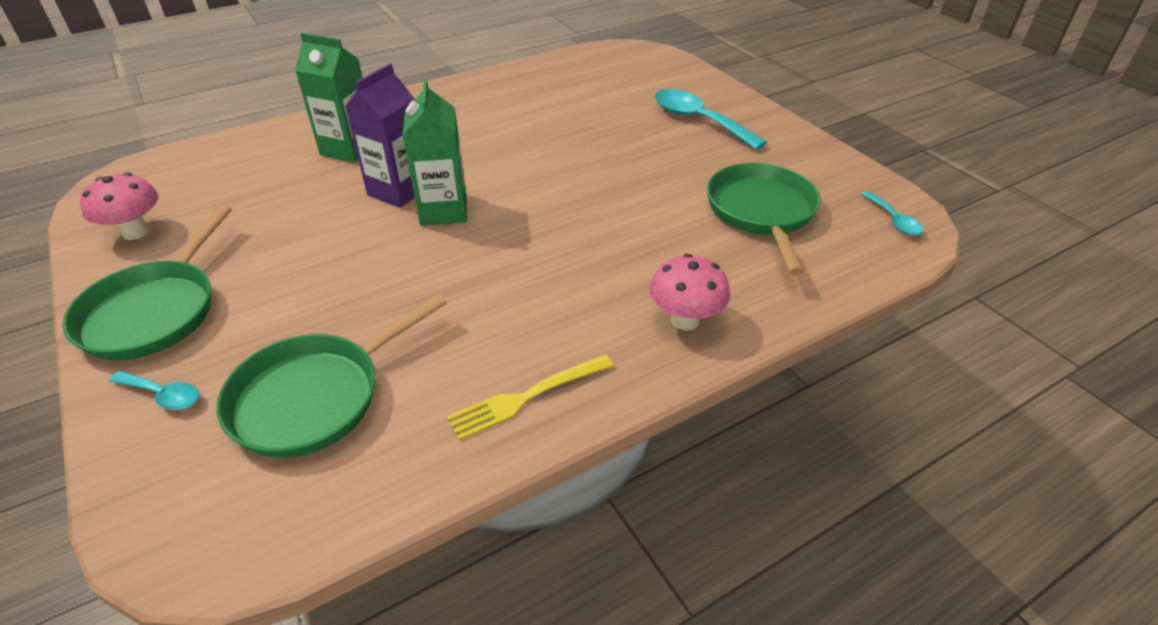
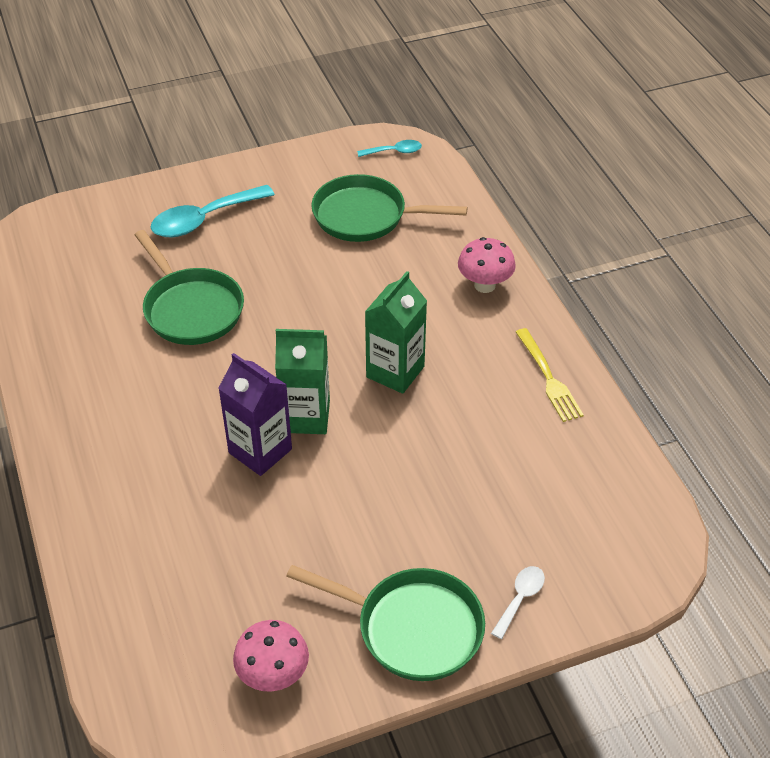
camera: 80 degrees left, 5 degrees up
(163, 395) = (520, 598): turquoise spoon -> white spoon
(315, 396) = (534, 498): green pan -> green pan (191, 308)
(348, 149) = (159, 496): green carton -> green carton (395, 372)

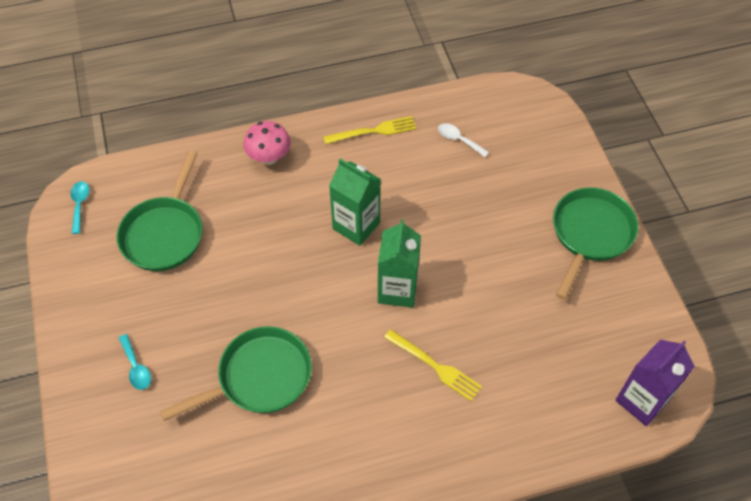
camera: 85 degrees left, 10 degrees up
(202, 457) = (435, 366): none -> yellow fork
(204, 219) = (136, 368): turquoise spoon -> turquoise spoon, size x0.52
(260, 451) = (431, 323): purple carton -> purple carton (642, 400)
(273, 675) = (632, 319): pink mushroom -> none
(520, 598) = (565, 172): white spoon -> white spoon (458, 140)

